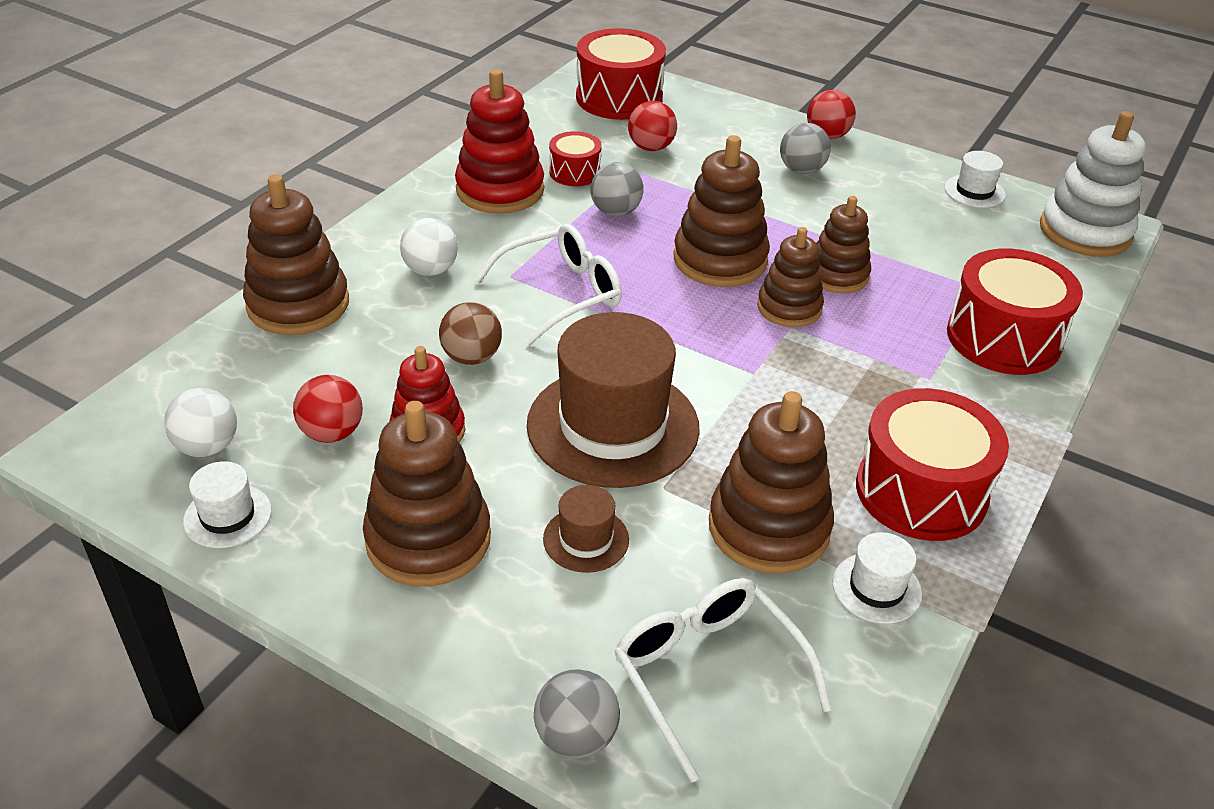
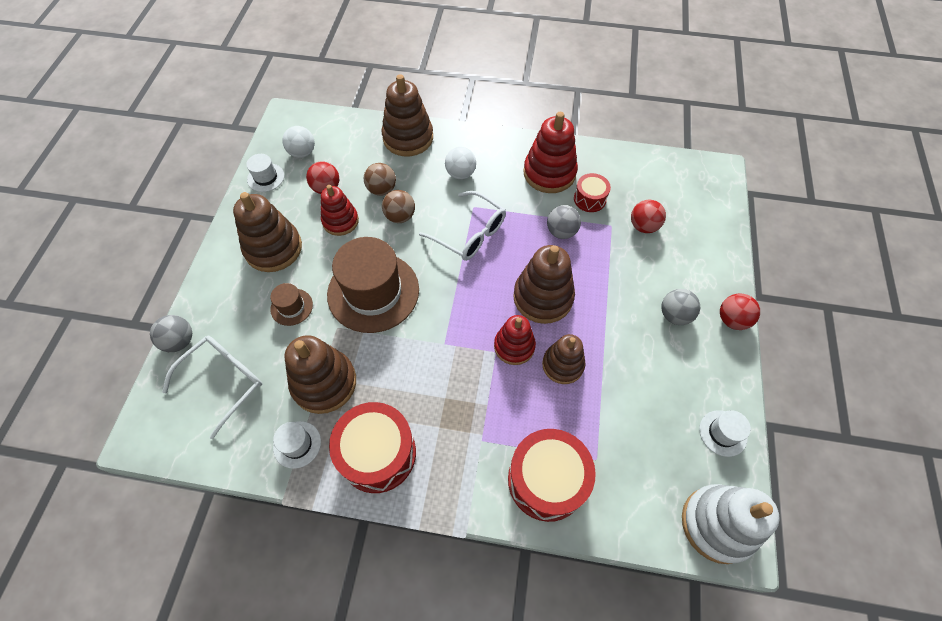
camera: 70 degrees right, 20 degrees up
(394, 364) = (382, 189): none -> brown ball
(619, 98) = (691, 191): red drum -> none
(789, 308) = (514, 346): brown stacking toy -> red stacking toy

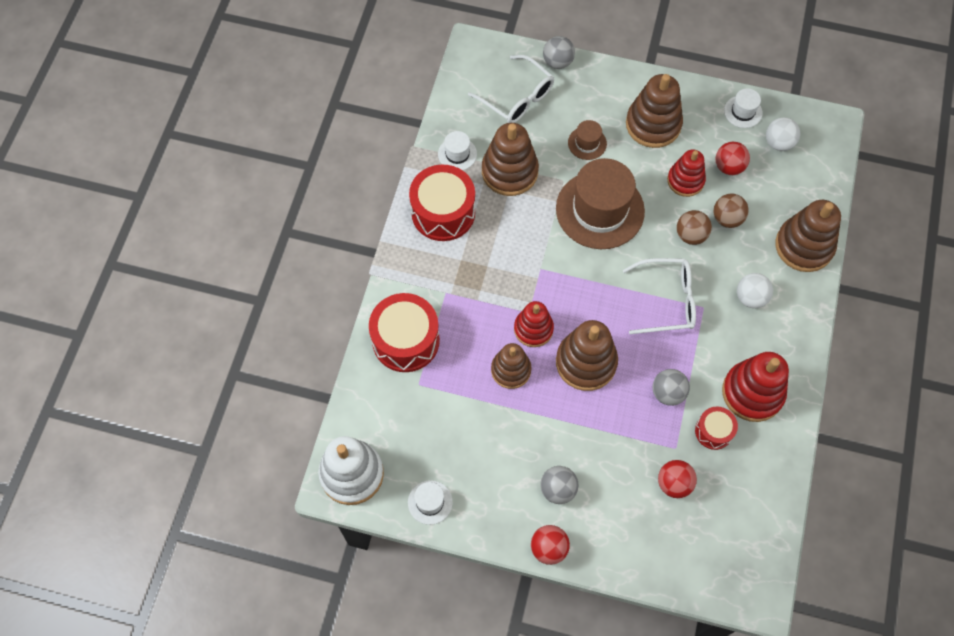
camera: 95 degrees right, 5 degrees up
(470, 234) = (667, 300): white glasses -> white glasses turned 135 degrees counterclockwise

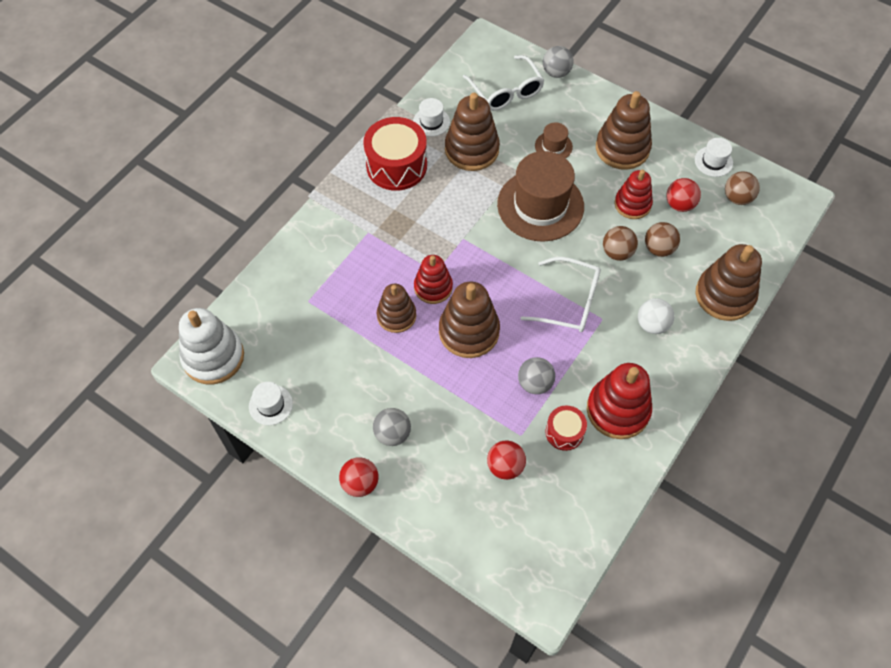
camera: 20 degrees right, 5 degrees down
(406, 340) = (314, 261): red drum -> none
(778, 143) = (737, 198): white ball -> brown ball

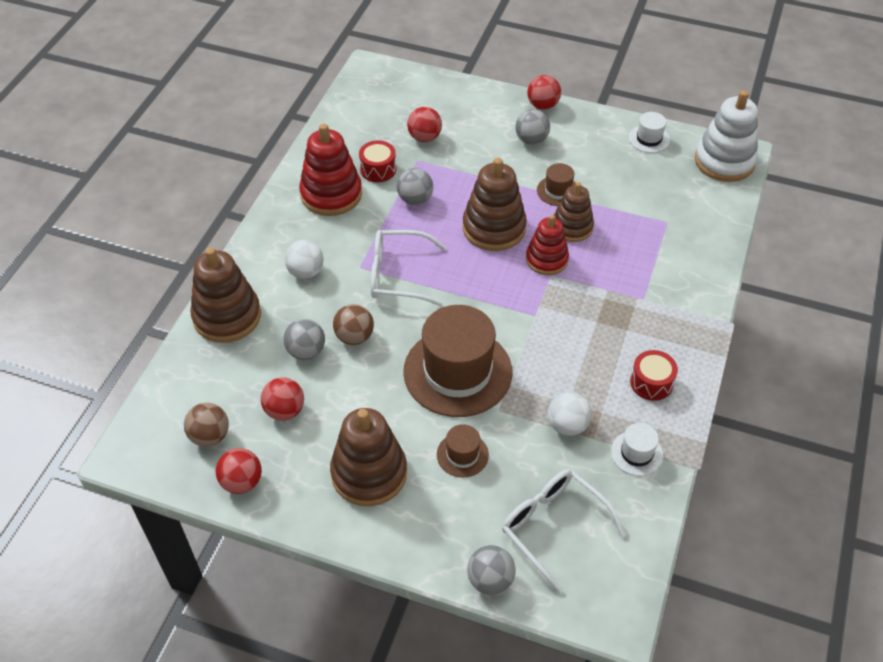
camera: 165 degrees right, 10 degrees down
(392, 360) = (558, 191): none -> brown hat
(396, 165) = (651, 382): red drum -> red drum, size x0.54
(471, 149) = (567, 425): brown stacking toy -> white ball
(632, 204) = (344, 398): red stacking toy -> none
(658, 248) = (306, 351): brown ball -> grey ball
(713, 161) = (242, 482): white hat -> red ball

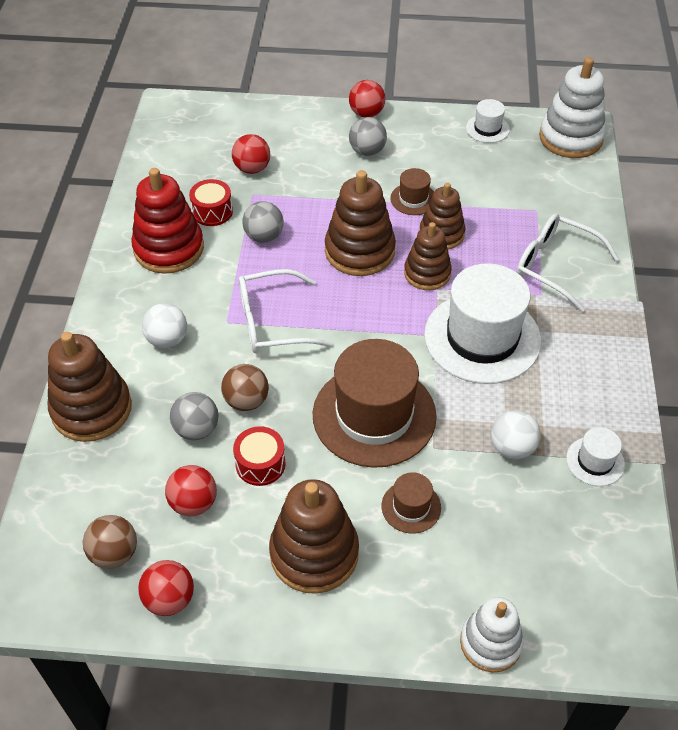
camera: 15 degrees left, 0 degrees up
(490, 580) = (490, 643): grey ball -> white stacking toy
(546, 259) = (427, 273): red stacking toy -> brown stacking toy
(553, 527) = (537, 564): white glasses -> white glasses (555, 266)
(575, 326) = (482, 338): none -> white hat
(651, 382) = (582, 381): red drum -> red drum (260, 464)

